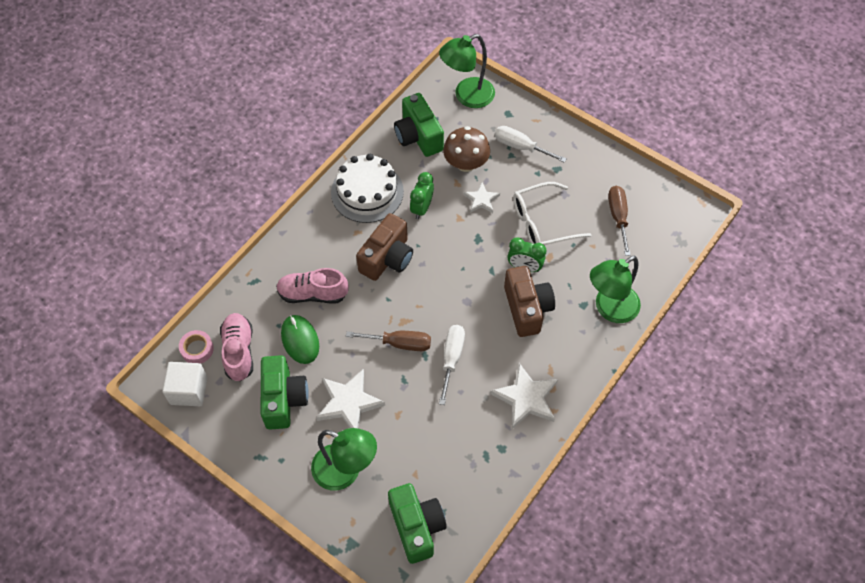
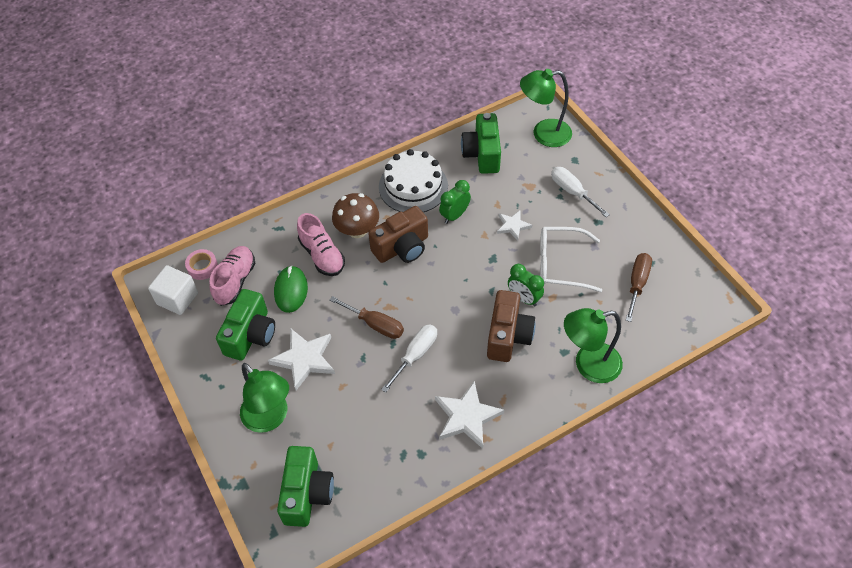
camera: 25 degrees right, 5 degrees down
(313, 294) = (322, 255): pink shoe -> pink shoe turned 150 degrees counterclockwise
(466, 163) = (514, 190): brown mushroom -> brown mushroom (357, 230)

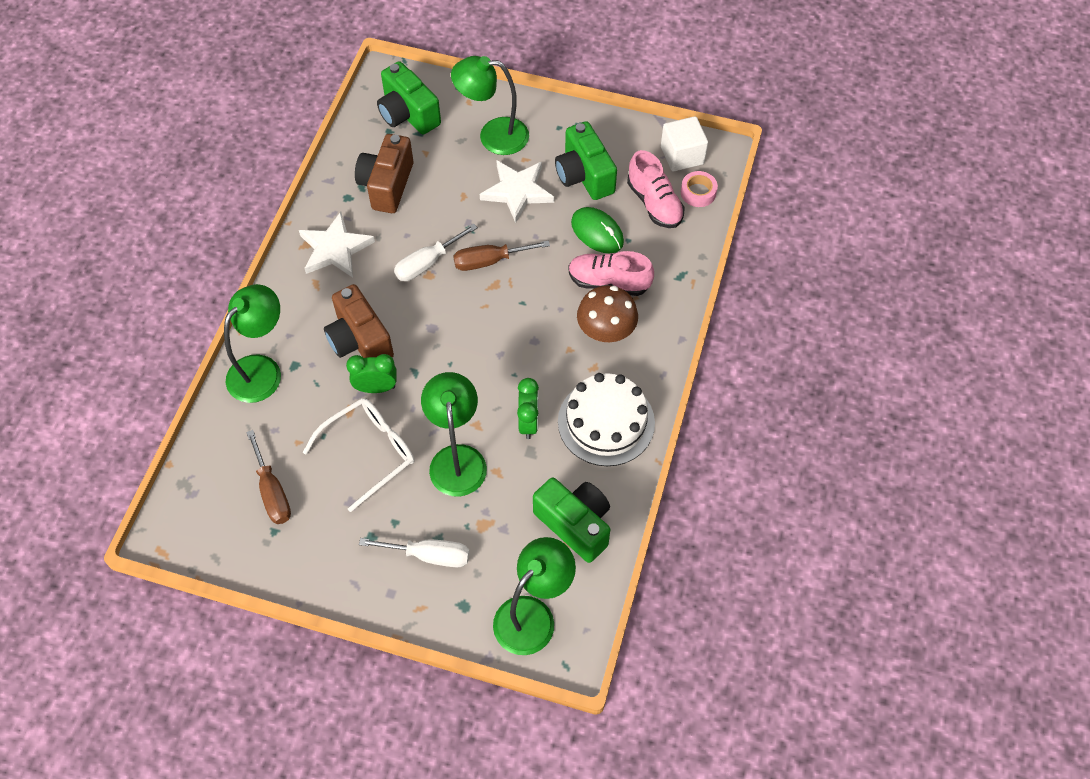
camera: 135 degrees right, 5 degrees up
(402, 248) = (543, 347): brown camera -> brown camera (387, 185)
(415, 355) = (427, 263): white screwdriver -> white screwdriver turned 60 degrees clockwise
(513, 226) = (457, 458): white star -> green lamp

